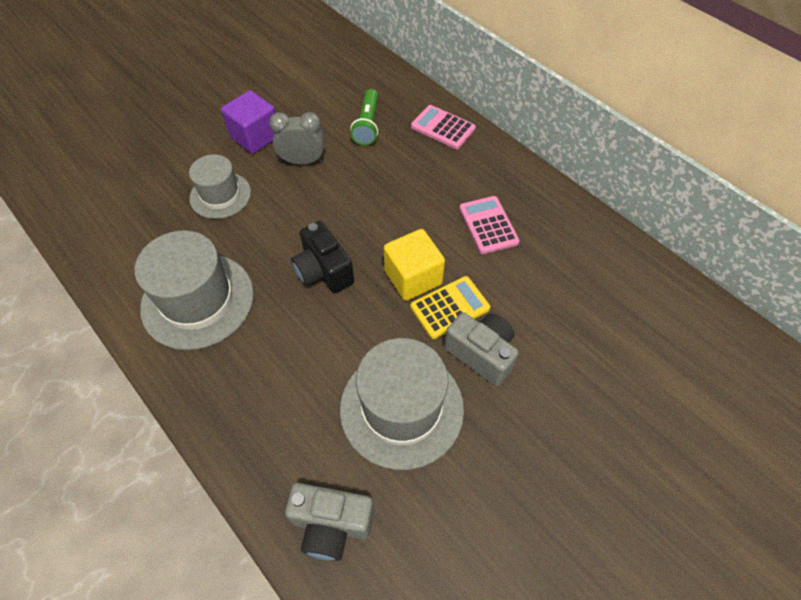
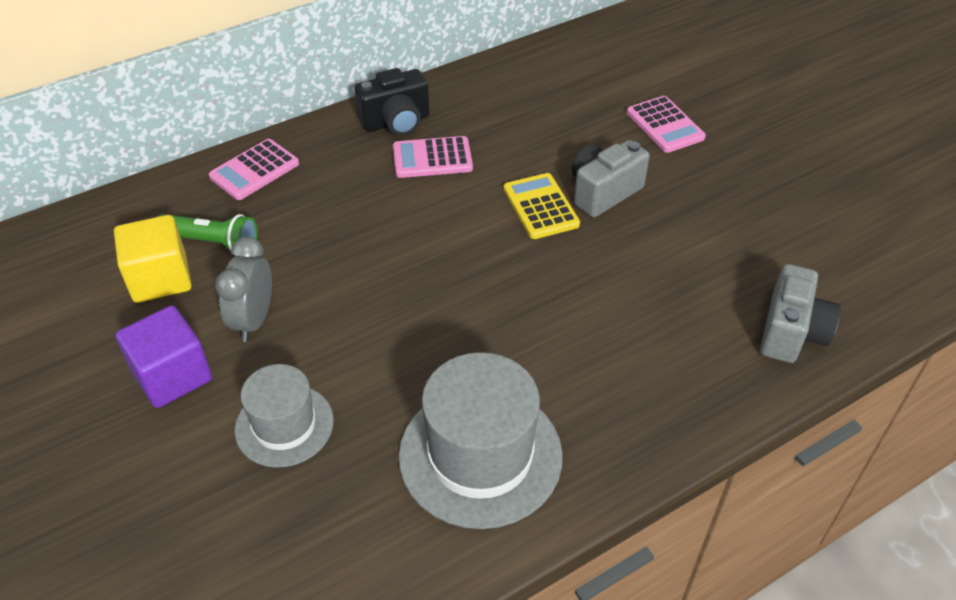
camera: 80 degrees left, 10 degrees down
(323, 271) = (462, 312): black camera -> black camera (396, 122)
(401, 408) = (662, 262): grey hat -> none
(413, 277) = (492, 231): yellow cube -> yellow cube (160, 278)
(599, 402) = (665, 125): none -> pink calculator

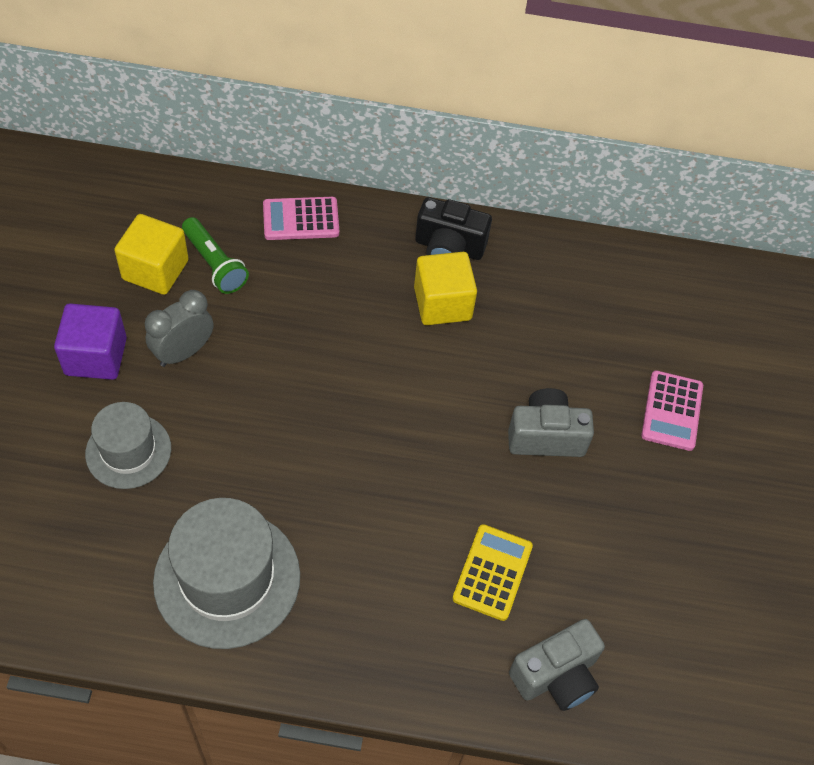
camera: 35 degrees right, 10 degrees up
(432, 158) = (442, 303): pink calculator -> yellow cube
(540, 207) = (480, 411): yellow calculator -> yellow calculator (492, 572)

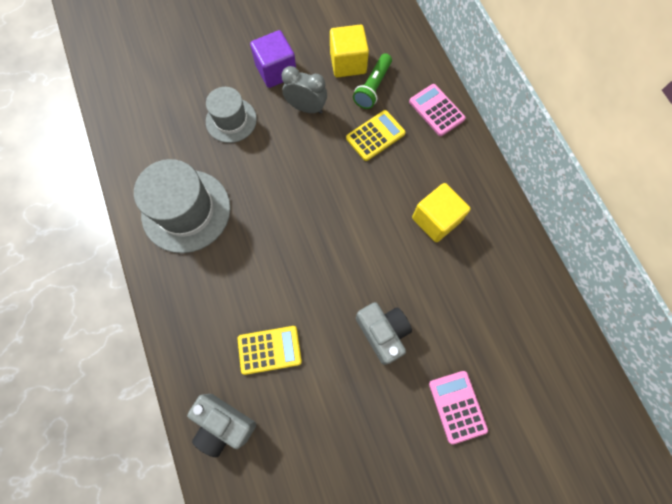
camera: 65 degrees right, 15 degrees up
(285, 300) = (375, 136): none -> yellow calculator
(449, 248) = (480, 200): black camera -> none
(672, 411) = (457, 406): pink calculator -> pink calculator turned 90 degrees clockwise

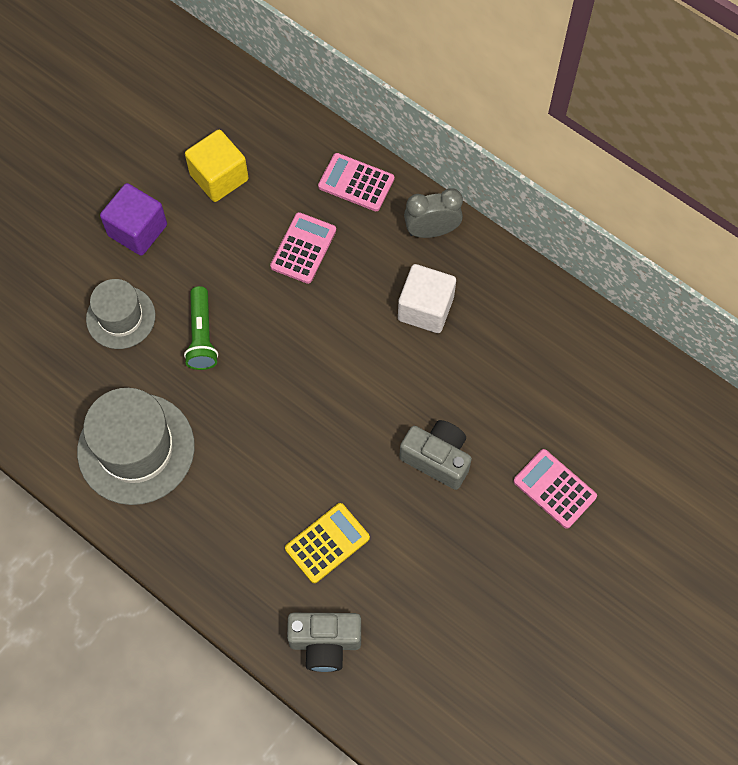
camera: 30 degrees left, 5 degrees down
(306, 108) = (202, 256): grey clock -> grey clock (431, 230)
(373, 87) = (266, 192): green flashlight -> green flashlight (202, 335)
(375, 136) = (303, 248): yellow calculator -> pink calculator
(436, 220) = (425, 308): yellow cube -> white cube

